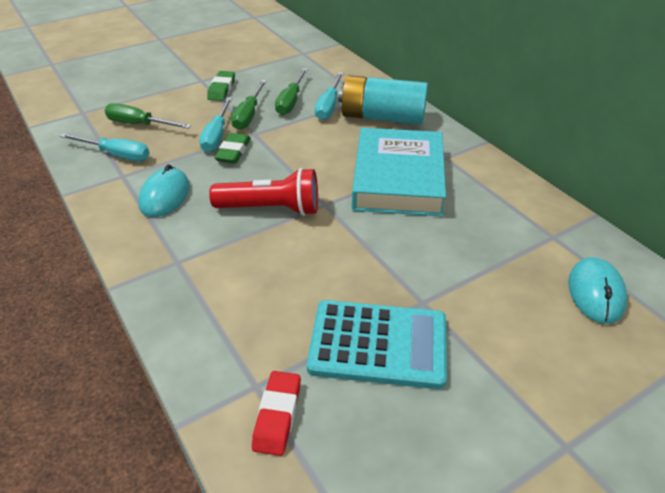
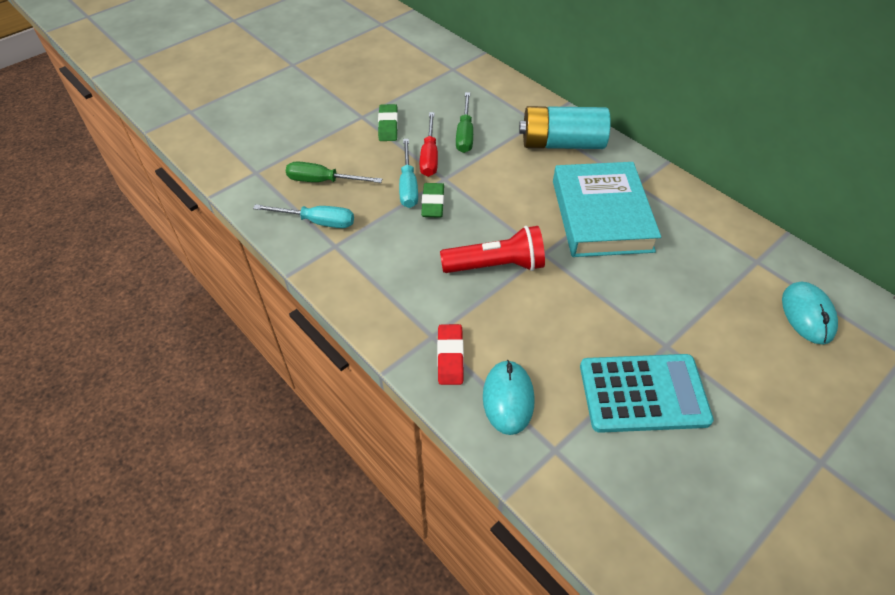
camera: 10 degrees left, 10 degrees up
(165, 195) = (388, 264): turquoise mouse -> turquoise mouse (508, 398)
(248, 115) = (429, 156): green screwdriver -> red screwdriver
(277, 415) = (584, 474): red eraser -> red eraser (450, 357)
(329, 106) = (504, 136): turquoise screwdriver -> none

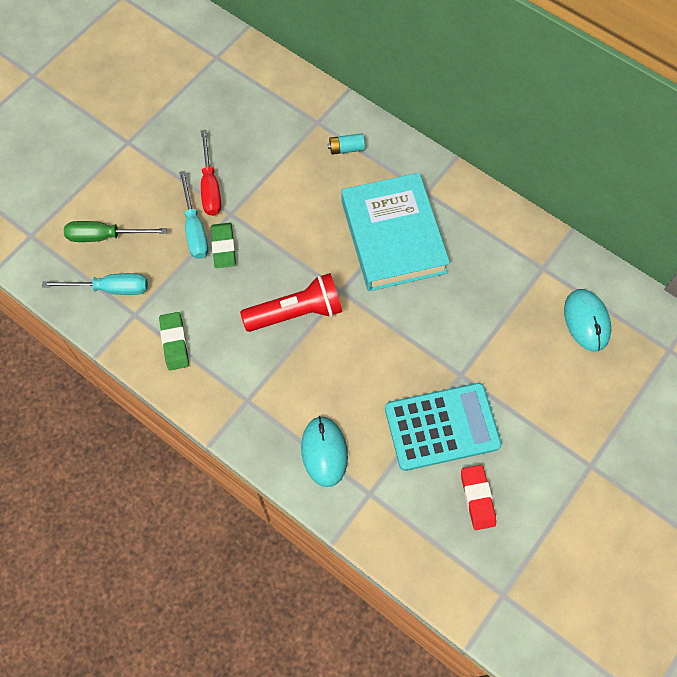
camera: 10 degrees left, 15 degrees up
(388, 126) = (159, 151): green eraser -> green eraser (174, 343)
(450, 357) = (267, 419): red eraser -> red eraser (477, 498)
(465, 134) = (243, 151): green screwdriver -> none
(561, 143) = (346, 148): turquoise battery -> turquoise battery, size x0.40

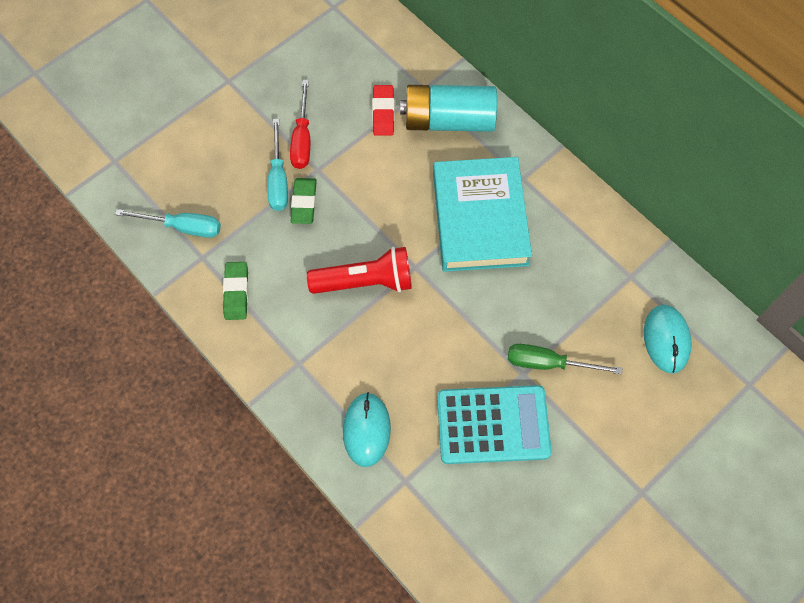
camera: 10 degrees right, 0 degrees up
(105, 236) = (187, 173): green screwdriver -> green screwdriver (548, 363)
(346, 148) = (448, 120): turquoise battery -> turquoise battery, size x2.50
(477, 498) = (515, 505): red eraser -> red eraser (383, 113)

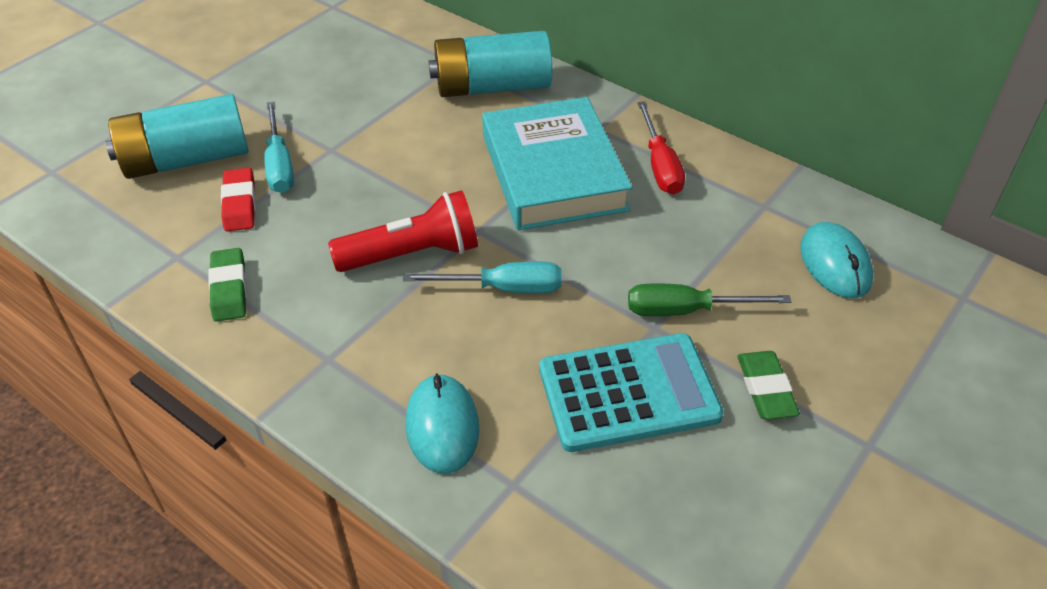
camera: 10 degrees left, 20 degrees down
(183, 227) = (149, 228): turquoise screwdriver -> turquoise screwdriver (503, 288)
(211, 164) = (186, 159): none -> turquoise battery
(302, 139) = (307, 123): red screwdriver -> red screwdriver (660, 165)
(304, 203) = (317, 183): green eraser -> green eraser (766, 389)
(383, 113) = (408, 89): red eraser -> red eraser (239, 204)

